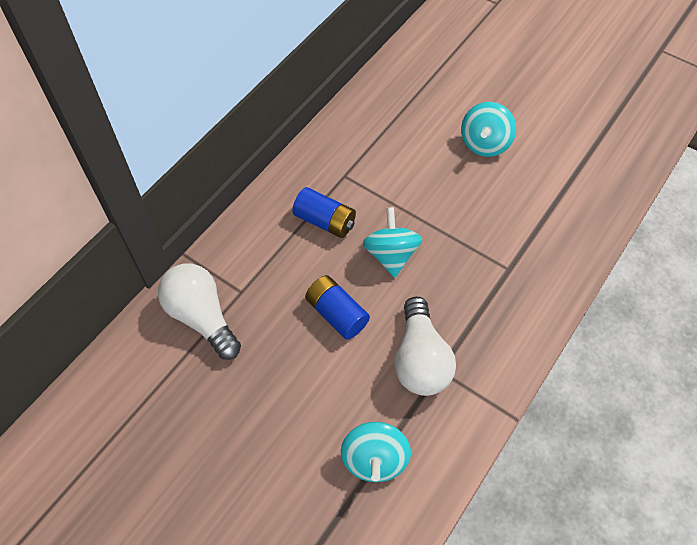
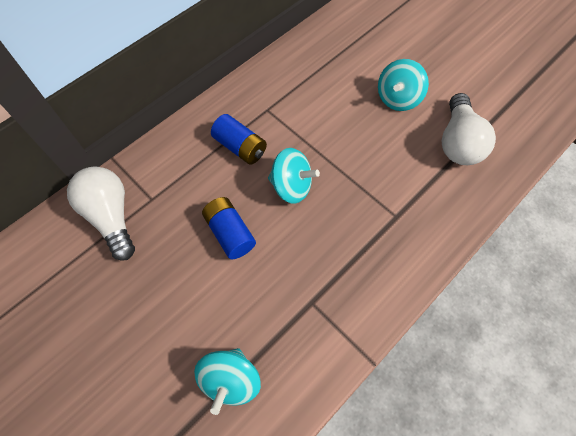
camera: 10 degrees right, 5 degrees up
(391, 255) = (291, 186): turquoise spinning top -> turquoise spinning top turned 105 degrees clockwise
(420, 359) = (295, 289): white light bulb -> white light bulb (458, 142)

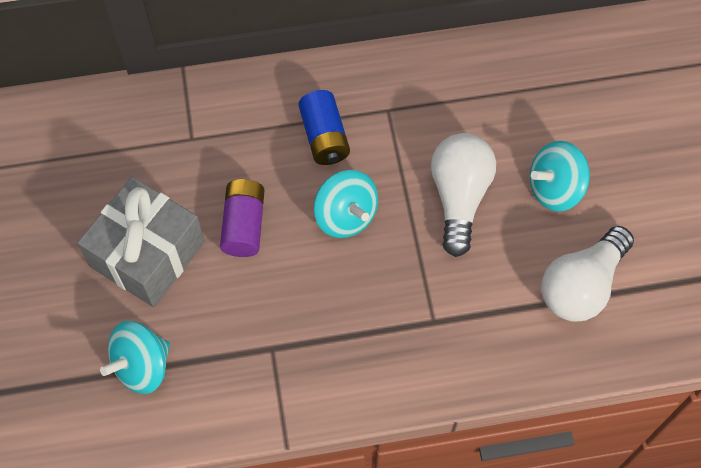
camera: 35 degrees right, 0 degrees up
(111, 216) = (141, 133): white light bulb -> white light bulb (459, 198)
(176, 295) = (148, 254): none -> grey gift
(230, 233) = (244, 225): blue battery -> purple battery

